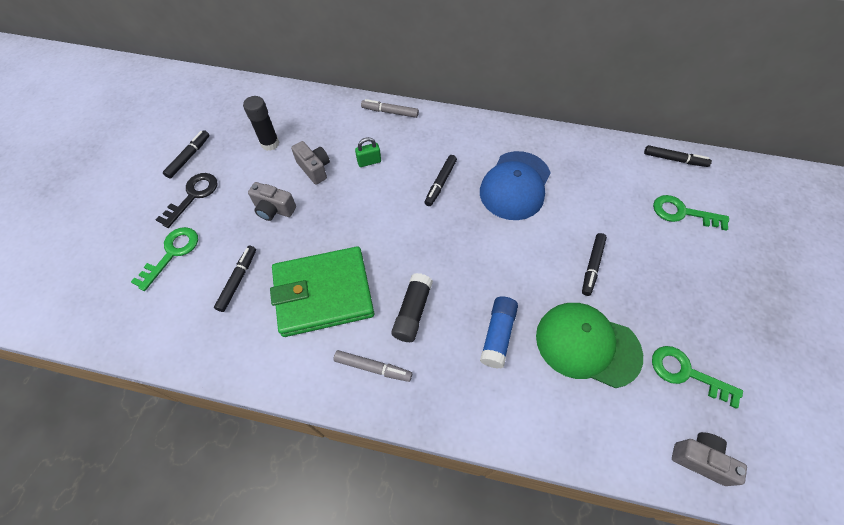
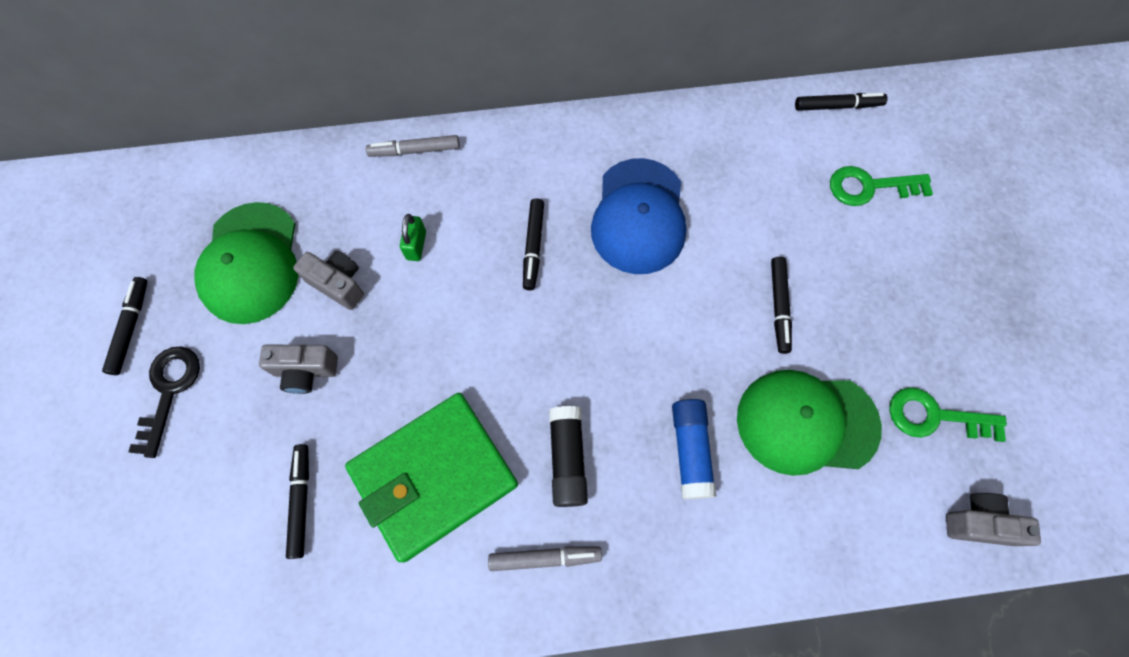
camera: 20 degrees left, 10 degrees up
(172, 253) = (181, 495): green key -> none
(270, 143) = (251, 263): black glue stick -> green cap
(369, 162) = (416, 245): green padlock -> green padlock turned 45 degrees counterclockwise

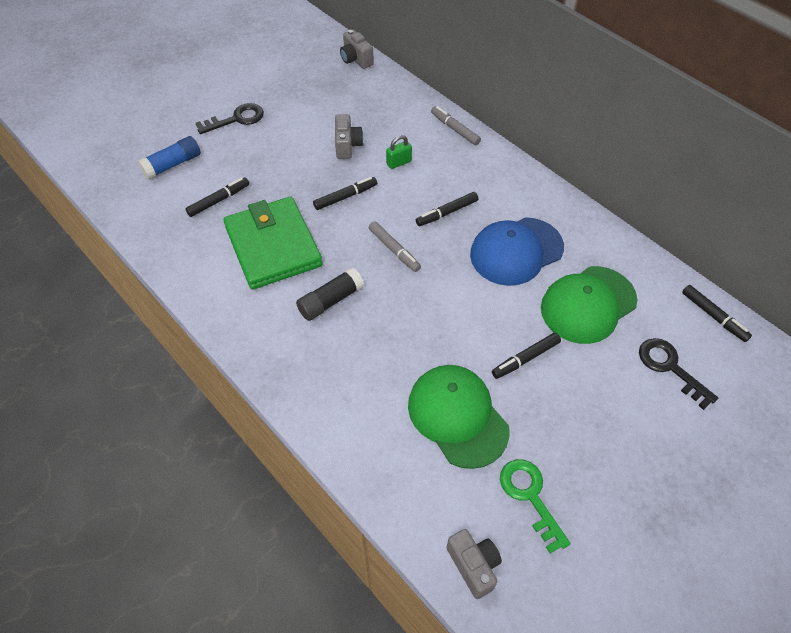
camera: 55 degrees right, 15 degrees down
(131, 328) = (256, 87): black marker -> black marker (345, 197)
(251, 263) = (328, 107): green cap -> green cap (588, 304)
(305, 371) = (288, 161): grey camera -> grey camera (356, 59)
(434, 476) = (273, 246): green wallet -> green wallet turned 45 degrees clockwise
(545, 558) = (264, 322): grey marker -> grey marker (394, 250)
(690, 450) = (385, 360): blue glue stick -> blue glue stick (172, 164)
(869, 187) = (670, 367): green key -> black key

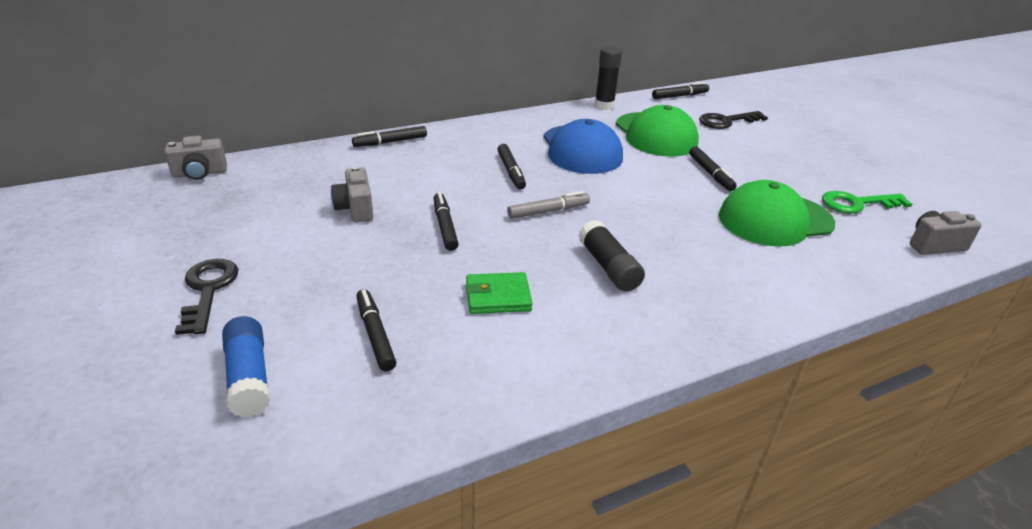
camera: 75 degrees left, 20 degrees down
(273, 246) = (498, 296): green wallet -> green wallet, size x0.48
(347, 145) = (355, 209): grey camera -> grey camera turned 120 degrees counterclockwise
(399, 163) = (415, 182): green padlock -> none
(455, 129) = (390, 142): grey marker -> black marker
(633, 252) = (604, 105): none -> black glue stick

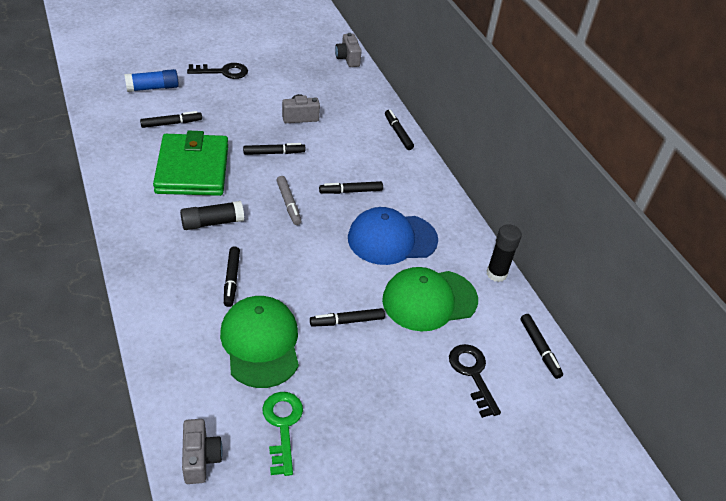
camera: 90 degrees right, 10 degrees up
(498, 296) = (192, 169): green wallet -> green wallet, size x2.09
(699, 244) = (231, 279): none -> black marker

